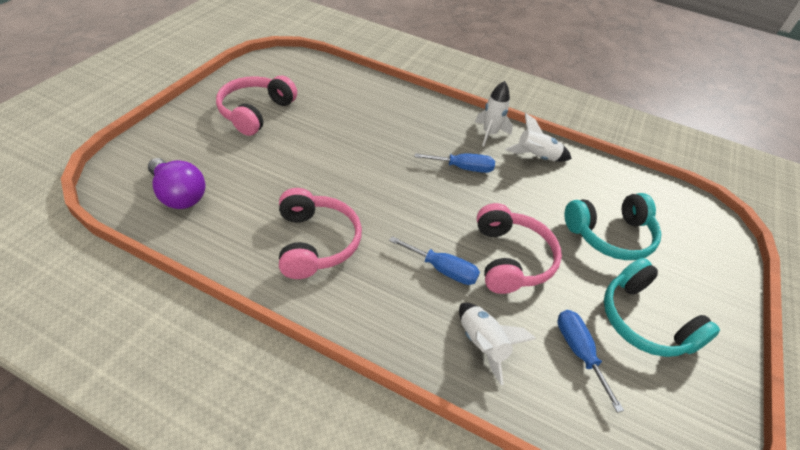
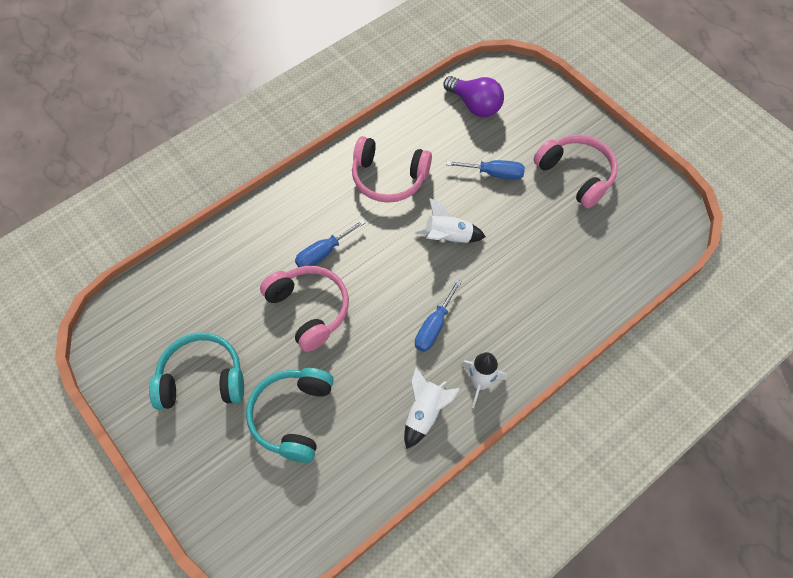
camera: 120 degrees right, 15 degrees up
(179, 195) = (475, 105): purple light bulb -> purple light bulb turned 120 degrees counterclockwise
(482, 344) = (249, 249): white rocket -> white rocket (448, 237)
(511, 259) = (309, 309): pink headphones -> pink headphones turned 150 degrees counterclockwise
(579, 352) = (208, 310): blue screwdriver -> blue screwdriver (494, 173)

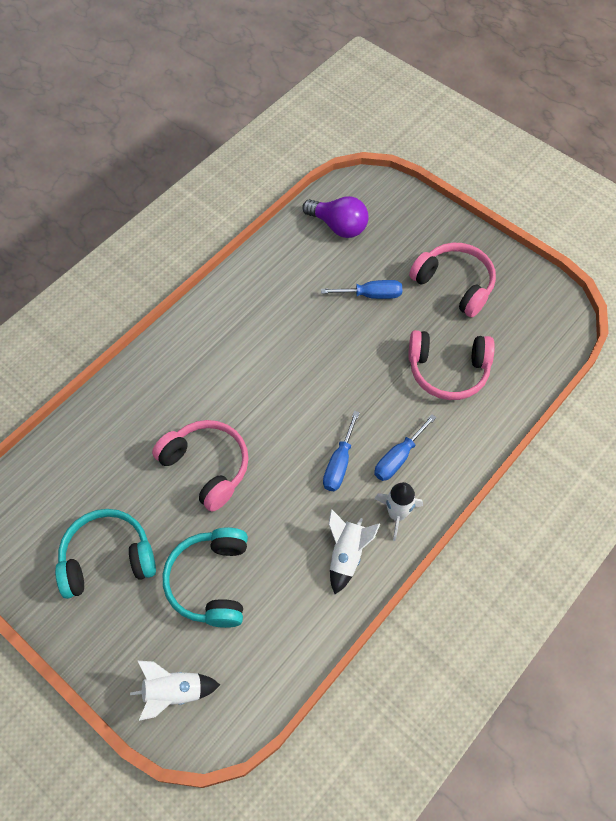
camera: 10 degrees left, 0 degrees up
(323, 253) = (210, 405): blue screwdriver -> blue screwdriver (398, 458)
(388, 178) = (263, 315): pink headphones -> pink headphones (448, 370)
(448, 237) = (336, 368): white rocket -> white rocket (174, 692)

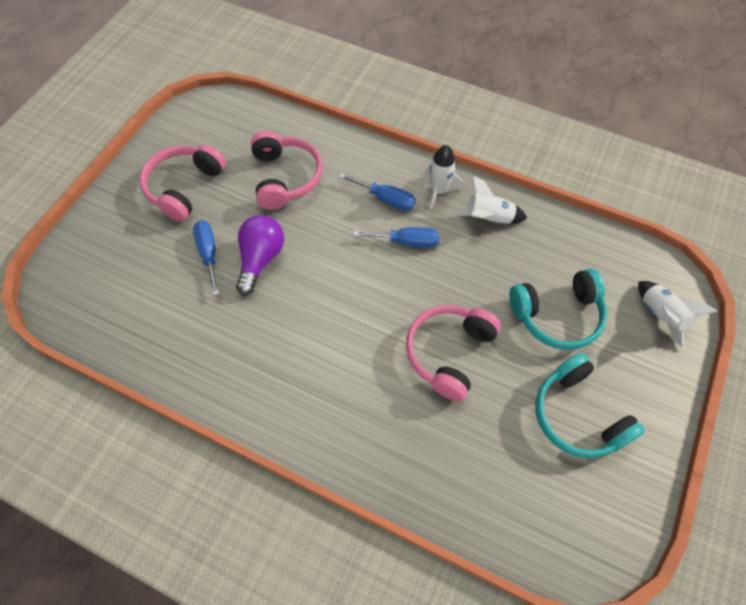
camera: 105 degrees left, 0 degrees up
(338, 226) = (117, 304): purple light bulb -> purple light bulb (261, 259)

